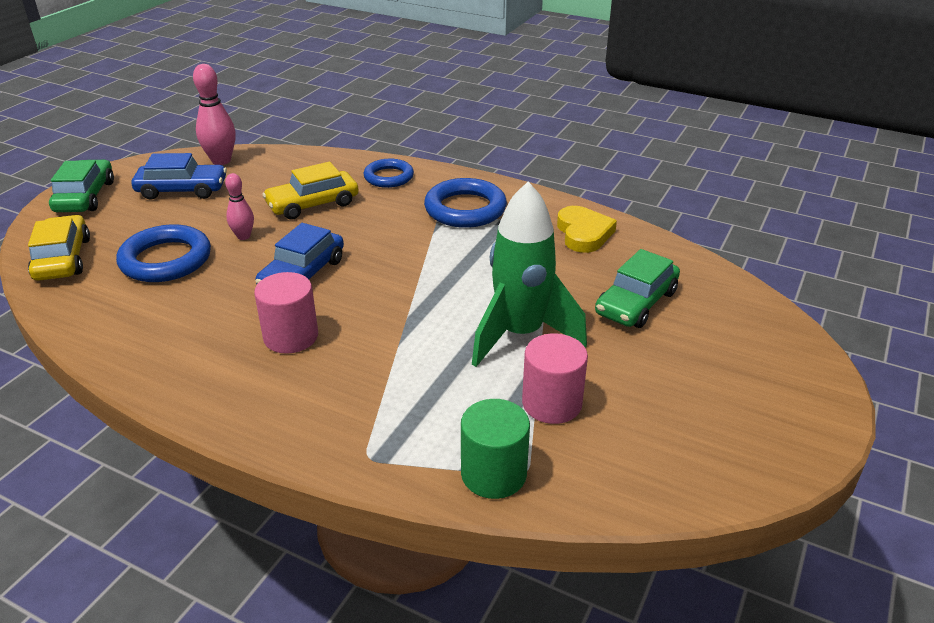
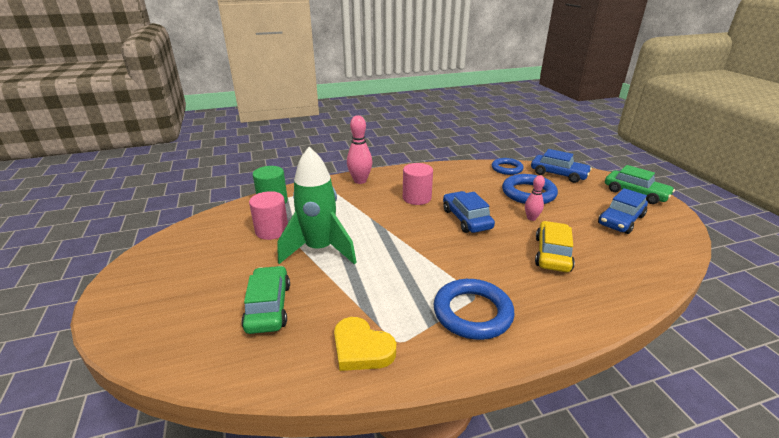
camera: 135 degrees right, 5 degrees down
(63, 259) = (558, 174): yellow car -> blue car
(221, 161) = (666, 247): pink bowling pin -> pink bowling pin (360, 181)
(389, 177) = (570, 306): blue ring -> blue ring (507, 169)

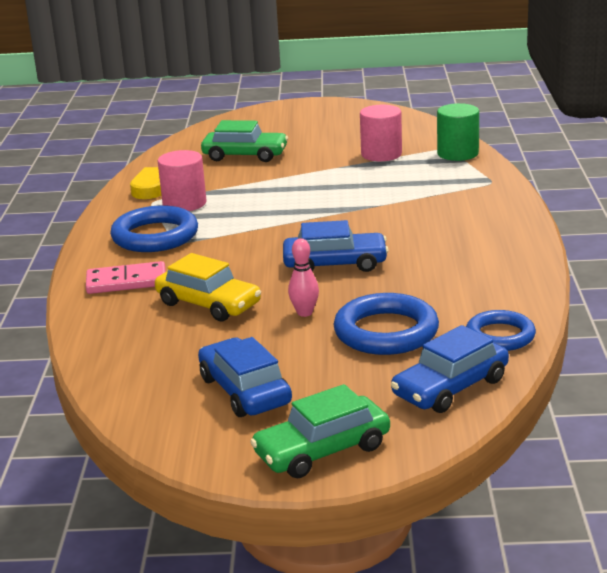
camera: 110 degrees right, 5 degrees down
(319, 250) = (323, 176): green rocket -> none
(360, 181) = (499, 205): pink bowling pin -> none
(417, 198) = (419, 238): pink cylinder -> pink cylinder (184, 203)
(557, 302) = (126, 281): none -> pink domino

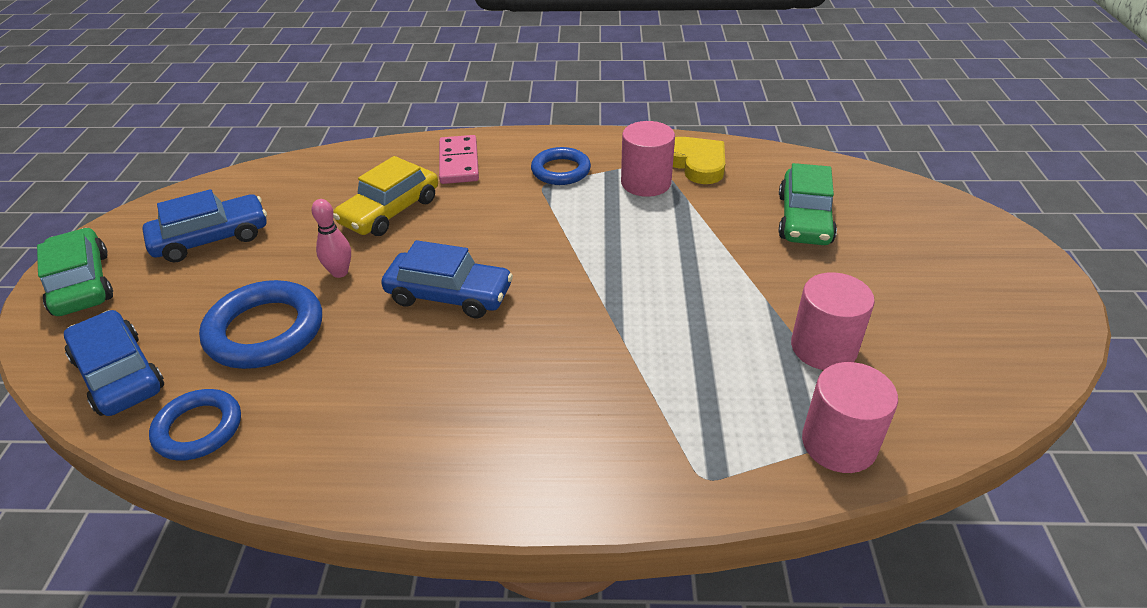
camera: 90 degrees right, 15 degrees up
(155, 236) = (561, 170): blue ring -> blue ring, size x0.65
(335, 264) = (449, 295): blue car -> blue car turned 75 degrees counterclockwise
(457, 153) = (839, 444): green cylinder -> pink cylinder

